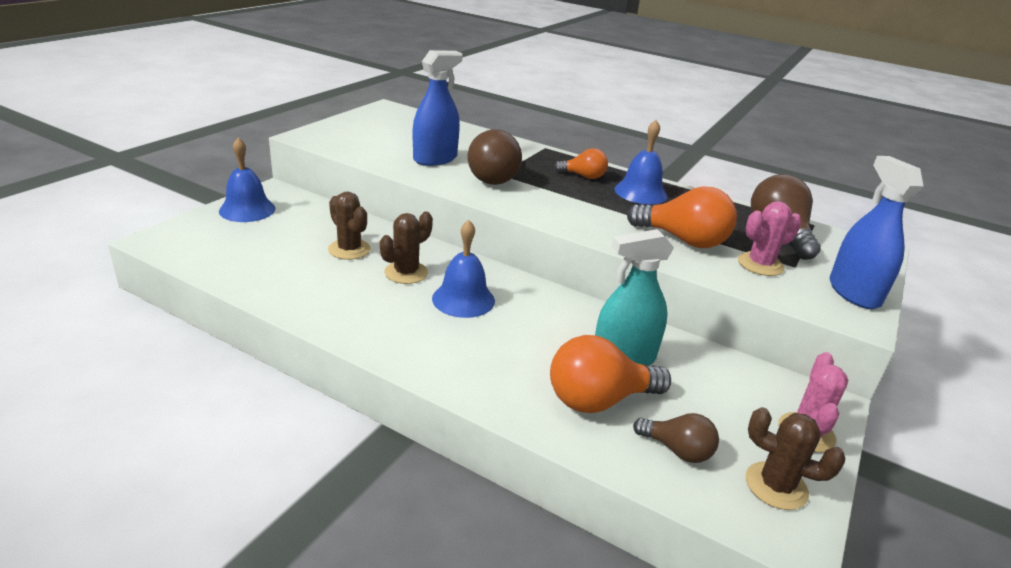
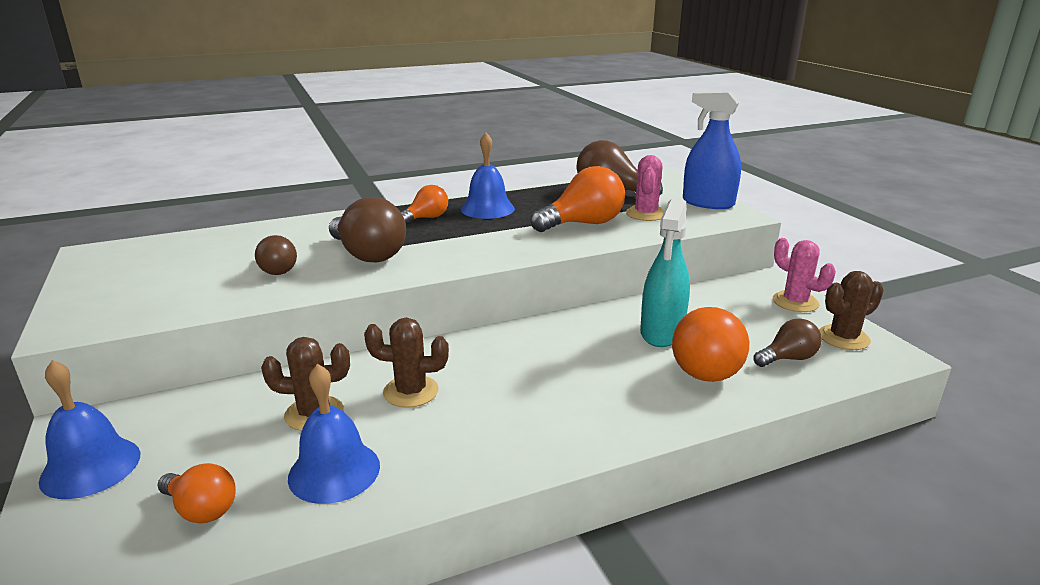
camera: 50 degrees left, 5 degrees down
(240, 253) = (202, 509): none -> orange light bulb
(406, 273) = (411, 392): brown cactus -> brown cactus turned 75 degrees counterclockwise
(435, 159) = (277, 269): blue spray bottle -> brown light bulb
(463, 299) = (498, 375): blue bell -> blue bell (334, 471)

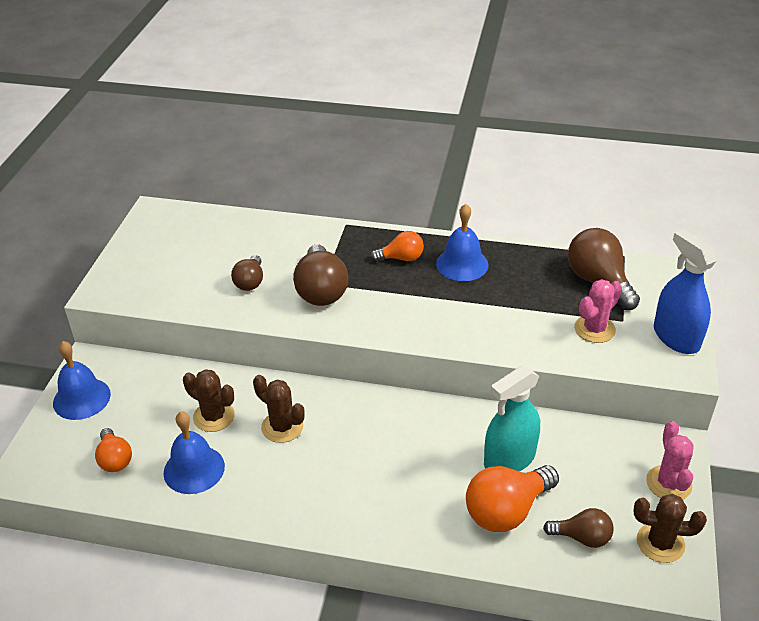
camera: 35 degrees right, 15 degrees up
(583, 224) = (522, 320): orange light bulb -> none

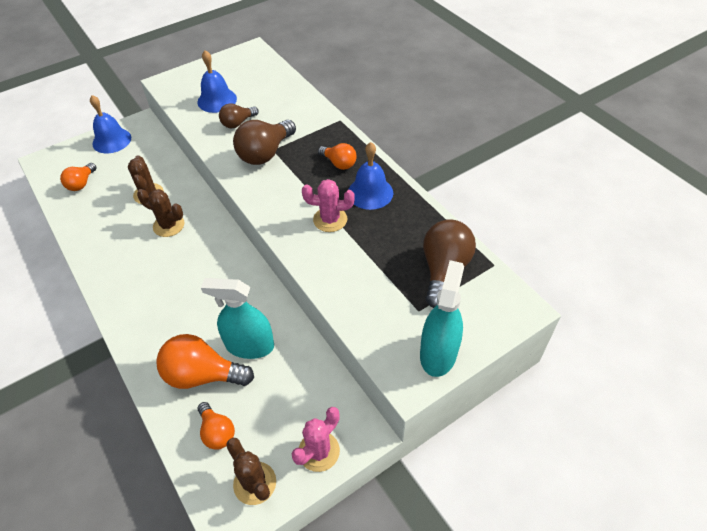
camera: 45 degrees right, 10 degrees up
(194, 469) = (103, 216): blue bell -> blue bell (217, 100)
(282, 427) = (169, 225): brown cactus -> brown cactus turned 60 degrees counterclockwise
(582, 537) = (217, 432): brown light bulb -> orange light bulb
(594, 329) = (388, 301): pink cactus -> pink cactus (330, 219)
(676, 337) = (438, 353): blue spray bottle -> turquoise spray bottle

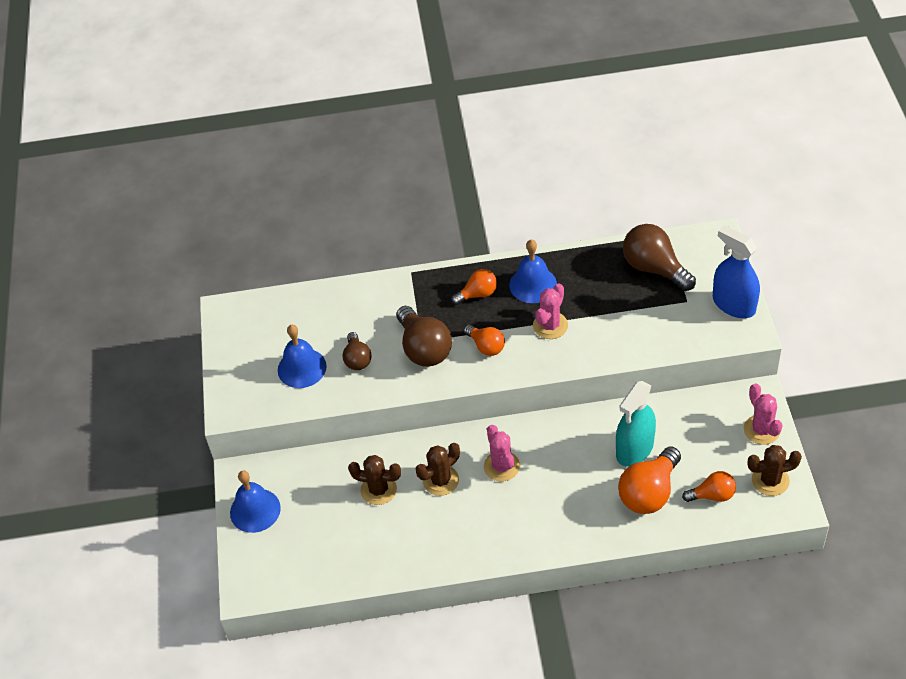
camera: 60 degrees left, 0 degrees up
(81, 183) = (317, 553): orange light bulb -> orange light bulb (486, 346)
(196, 257) = (501, 466): none -> pink cactus
(438, 353) = (733, 304): turquoise spray bottle -> blue spray bottle

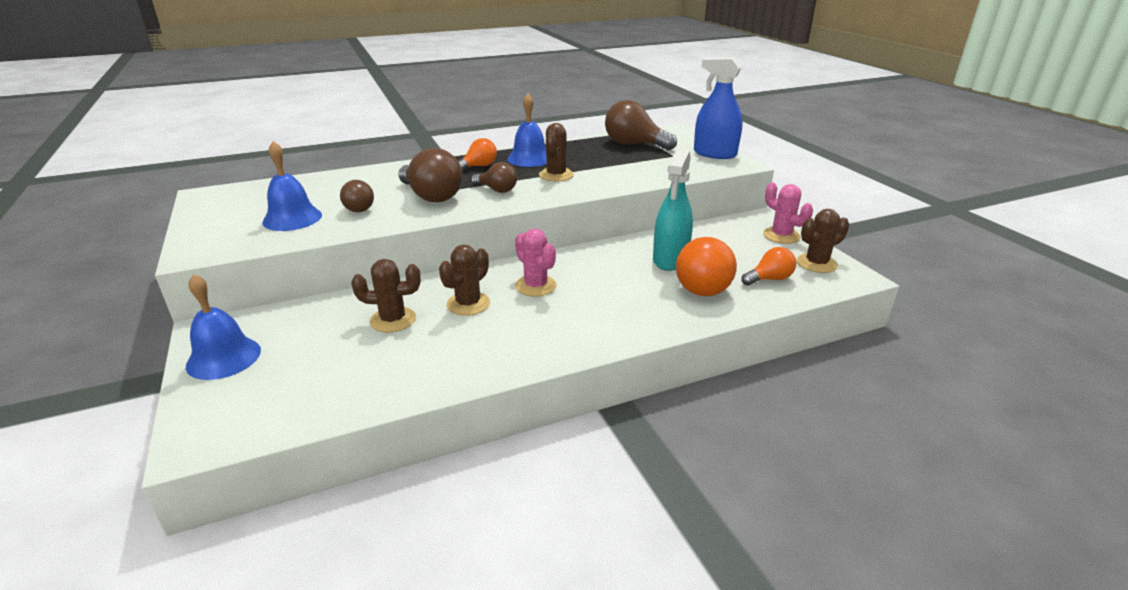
camera: 20 degrees left, 20 degrees down
(486, 346) = (497, 190): orange light bulb -> brown light bulb
(550, 325) = (556, 175): pink cactus -> brown cactus

